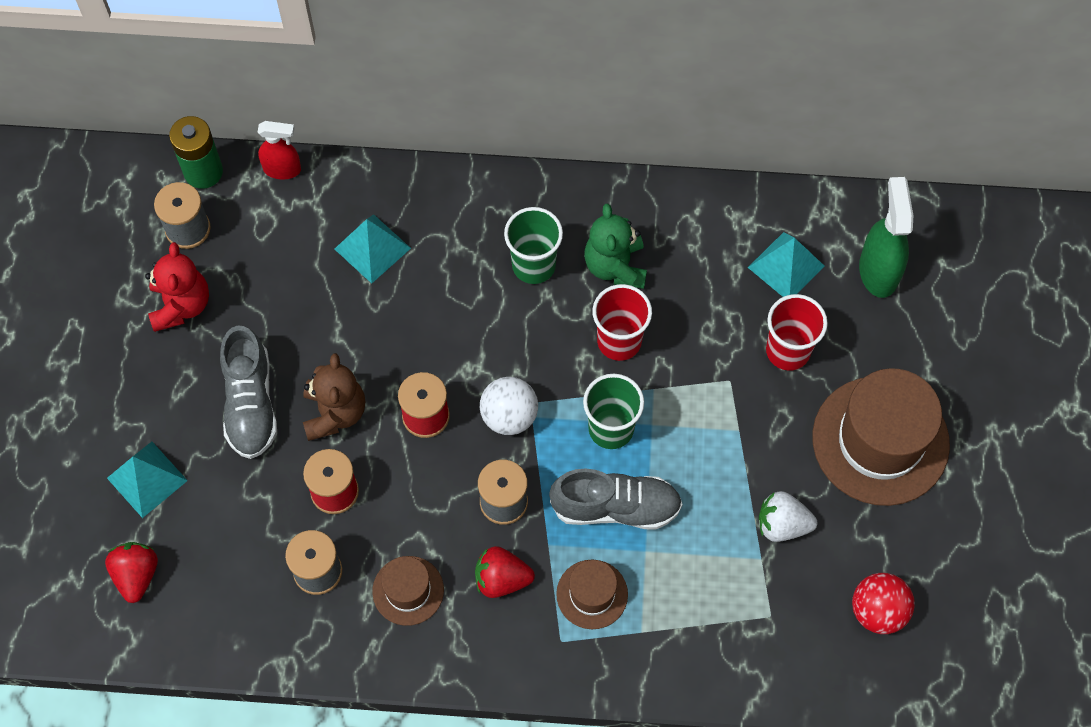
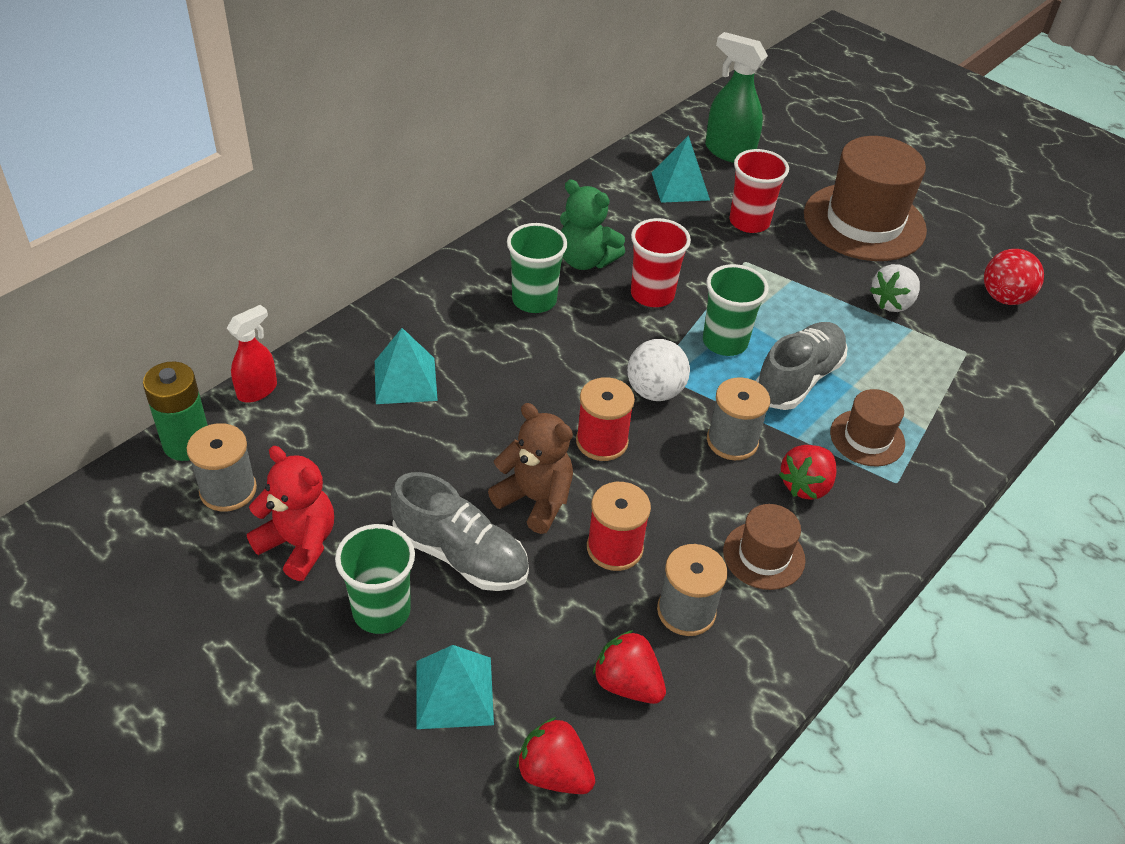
camera: 55 degrees left, 20 degrees down
(171, 392) = (381, 611): none -> green cup
(231, 573) = (627, 683): none -> red strawberry

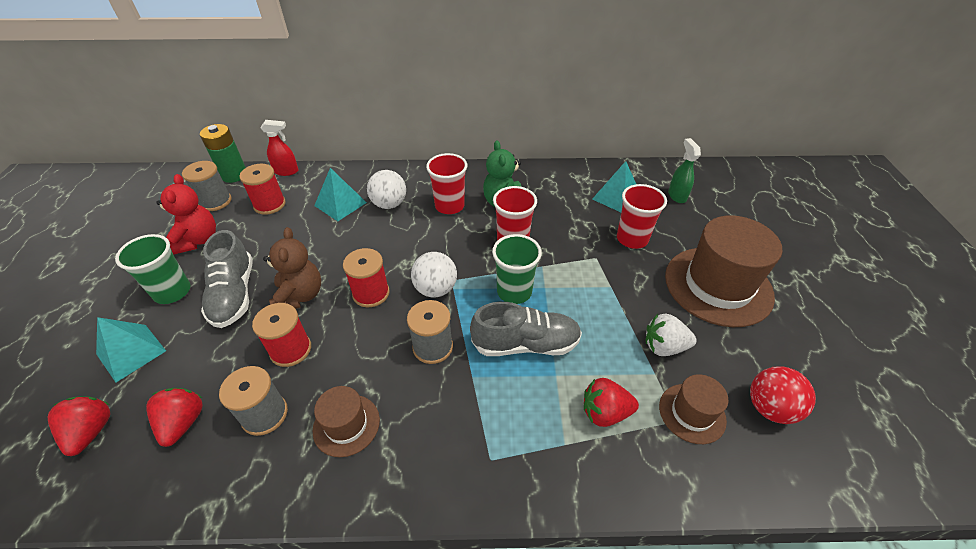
camera: 50 degrees right, 0 degrees up
(314, 442) = (269, 204): none -> red spool
(464, 342) = (389, 204): none -> white ball
(534, 300) = (449, 206): green cup -> red cup
(728, 152) = (677, 195): green spray bottle -> green spray bottle, size x0.64
(806, 485) = (432, 408): red strawberry -> red strawberry (605, 412)
(867, 438) = (514, 414): brown hat -> brown hat (692, 413)

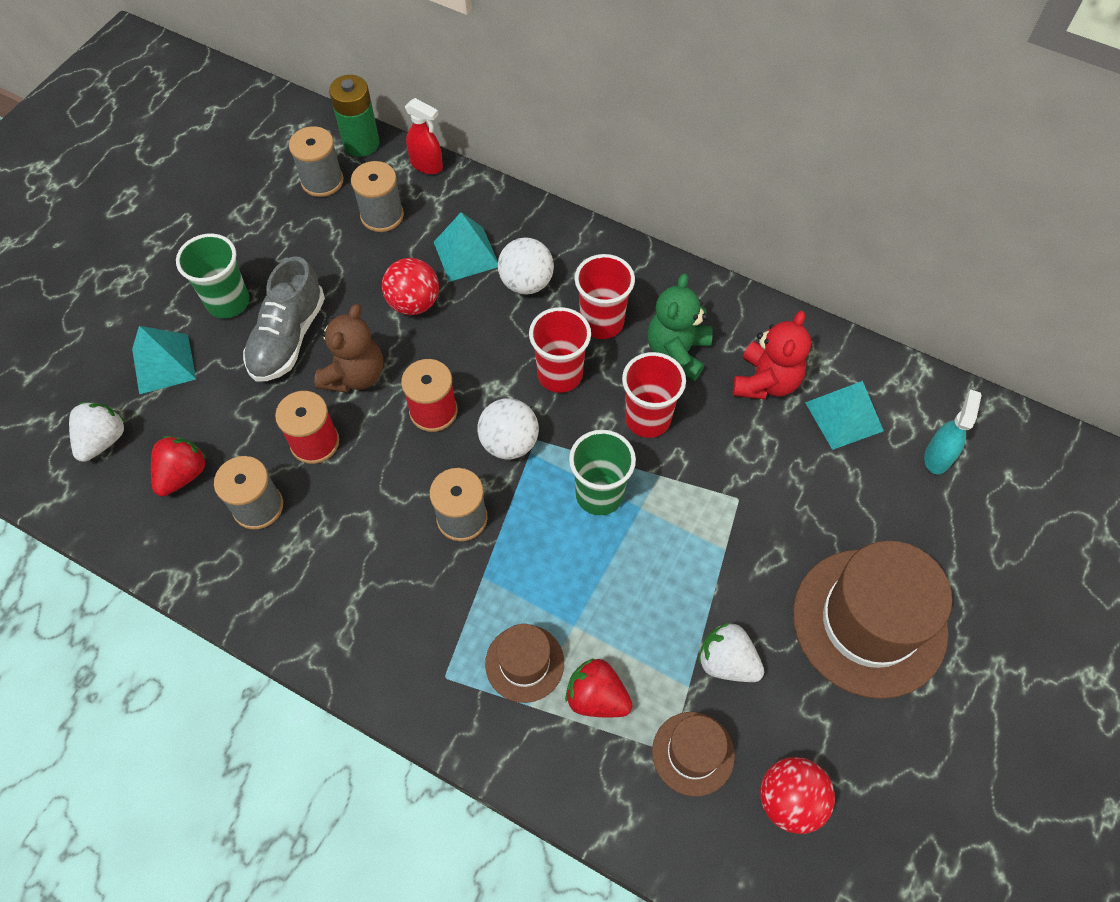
camera: 30 degrees right, 15 degrees up
(91, 431) = (103, 440): red strawberry -> white strawberry
(198, 240) = (280, 236): red teddy bear -> red teddy bear (765, 382)
(269, 204) = (382, 215): red spool -> grey spool
(320, 240) = (414, 303): none -> red ball
(346, 425) = (328, 561): brown hat -> brown hat (524, 663)
(526, 344) = (566, 570): grey shoe -> none
(632, 239) = (810, 494): red cup -> red cup (560, 374)
(677, 195) = (937, 456): green spray bottle -> turquoise spray bottle

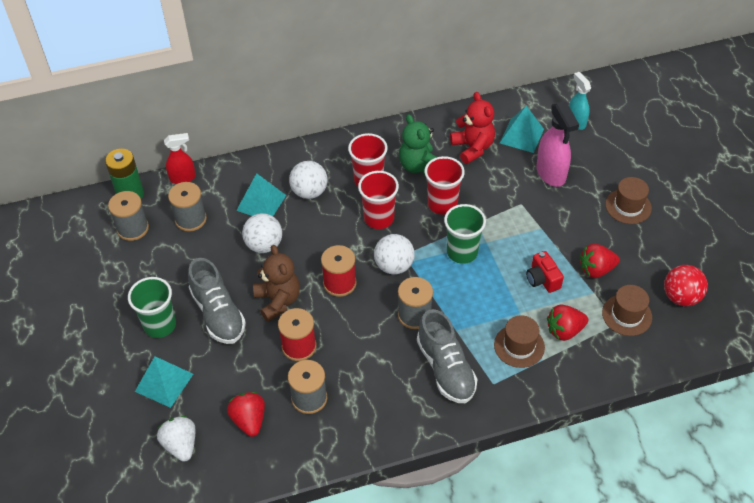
camera: 45 degrees left, 10 degrees down
(414, 303) = (264, 245): red ball -> white ball
(419, 609) = (446, 368): none -> grey shoe
(649, 612) = (542, 279): none -> red camera
(727, 662) = (596, 269): white strawberry -> red strawberry
(821, 494) = (551, 174): none -> pink spray bottle
(869, 622) = (628, 206): brown hat -> brown hat, size x0.51

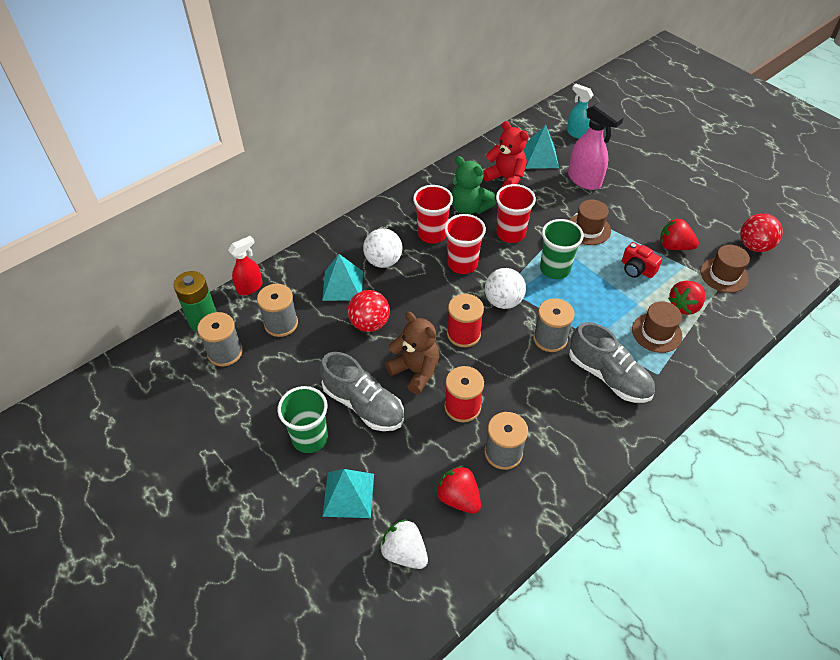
camera: 25 degrees left, 0 degrees up
(264, 245) = (369, 323): white ball -> red ball
(596, 269) = (674, 246): red strawberry -> red strawberry turned 60 degrees clockwise
(628, 206) = (663, 187): brown hat -> brown hat (588, 229)

